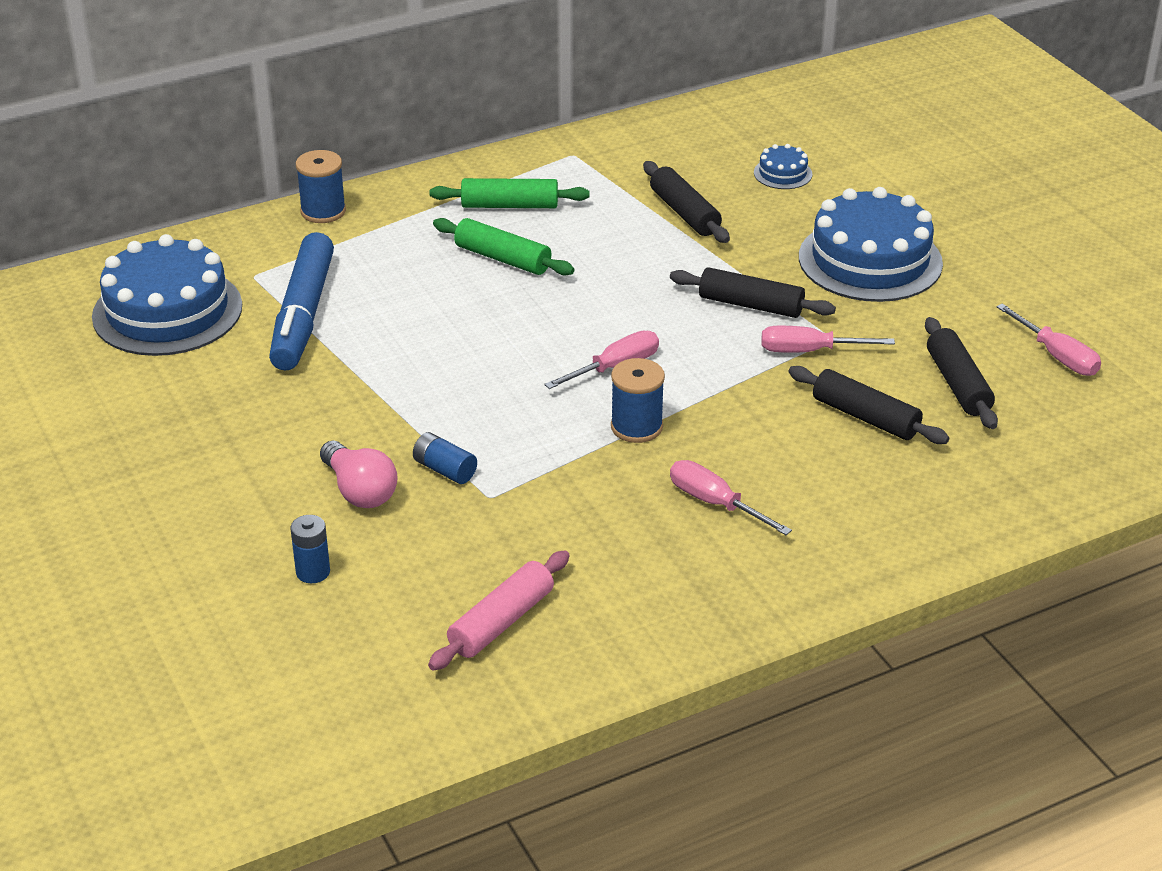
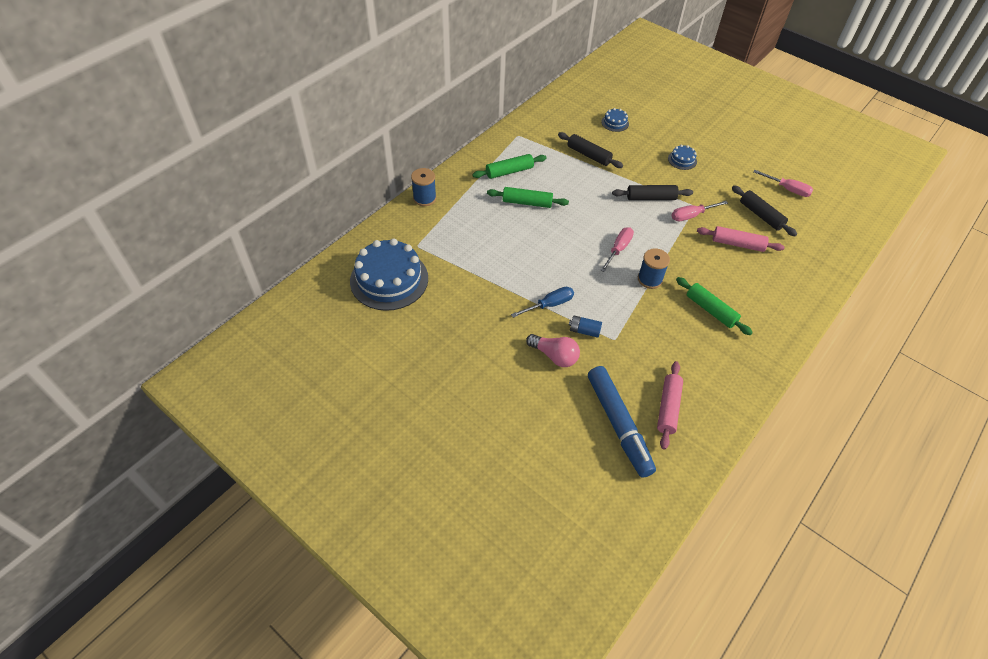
camera: 25 degrees left, 15 degrees up
(303, 315) = (457, 262): blue marker -> blue marker (618, 424)
(313, 572) = (566, 411): blue battery -> none
(414, 416) = (549, 305): none -> blue screwdriver
(715, 503) = (710, 310): pink screwdriver -> green rolling pin
(865, 417) = (737, 244): black rolling pin -> pink rolling pin
(870, 260) = (682, 160): blue cake -> blue cake, size x0.44

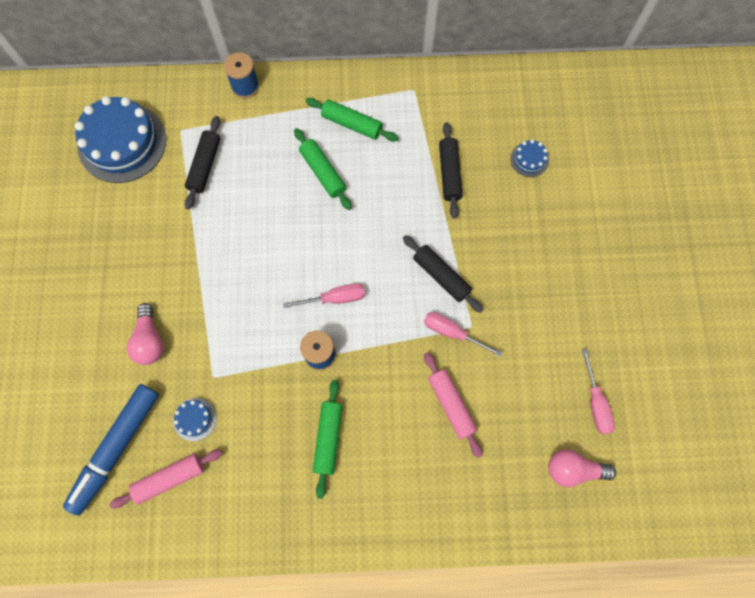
camera: 50 degrees right, 20 degrees up
(549, 305) = (207, 291): blue screwdriver -> none
(584, 331) = (201, 343): blue battery -> none
(682, 160) = (535, 265): blue cake -> blue cake (195, 419)
(761, 215) = (521, 401): black rolling pin -> black rolling pin (205, 166)
(820, 221) = (573, 469): none -> pink light bulb

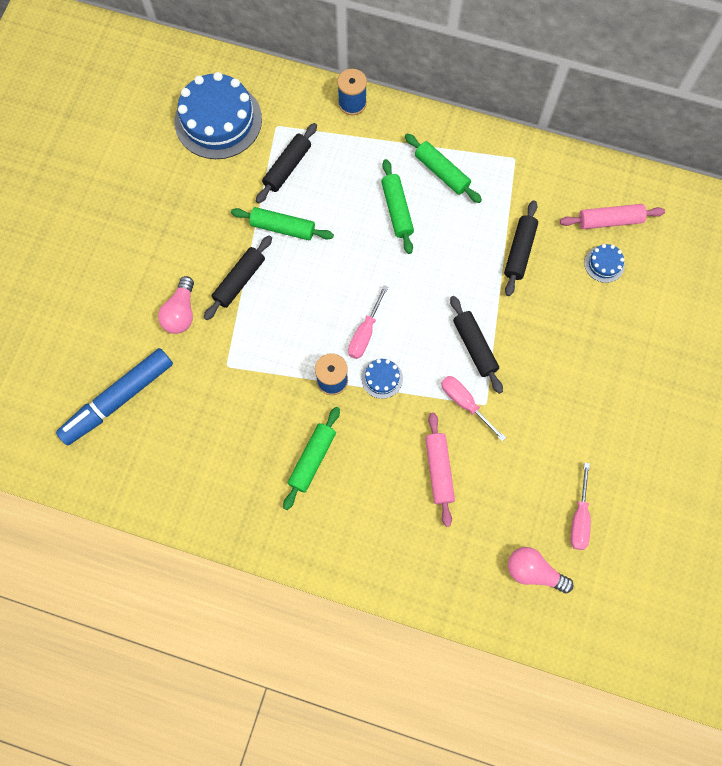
camera: 20 degrees right, 0 degrees up
(169, 478) = (156, 443): pink rolling pin -> pink rolling pin (609, 220)
(195, 419) = (197, 398): blue cake -> blue cake (382, 378)
(197, 290) = (239, 281): none -> black rolling pin
(220, 225) = (283, 228): none -> green rolling pin
(335, 298) = (365, 333): pink screwdriver -> pink screwdriver turned 105 degrees clockwise

